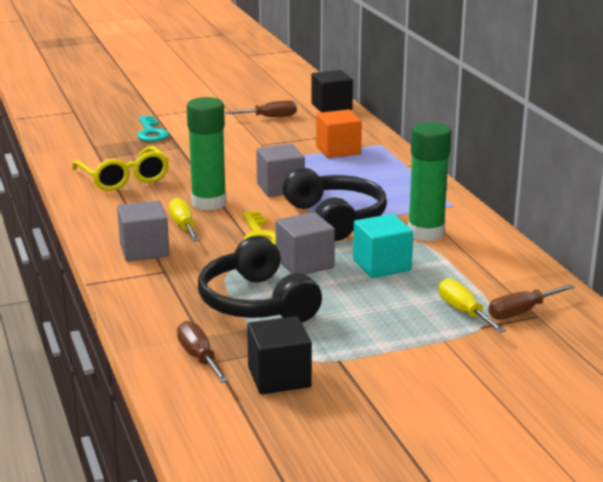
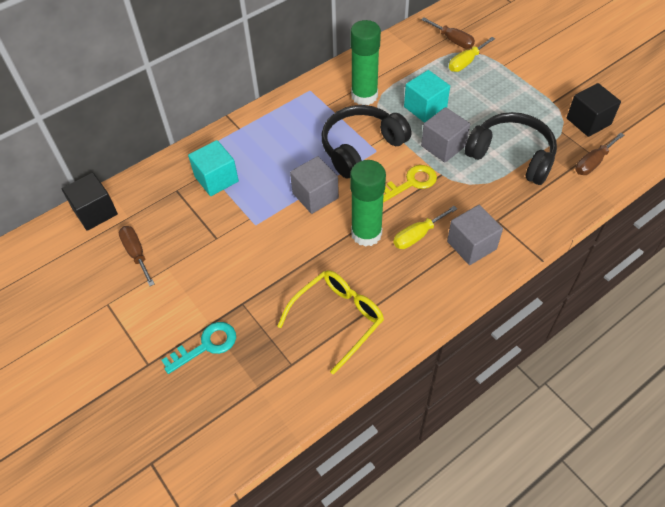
camera: 105 degrees left, 30 degrees up
(256, 303) = (512, 155): black headphones -> black headphones turned 105 degrees counterclockwise
(338, 150) = (216, 179): orange cube -> turquoise cube

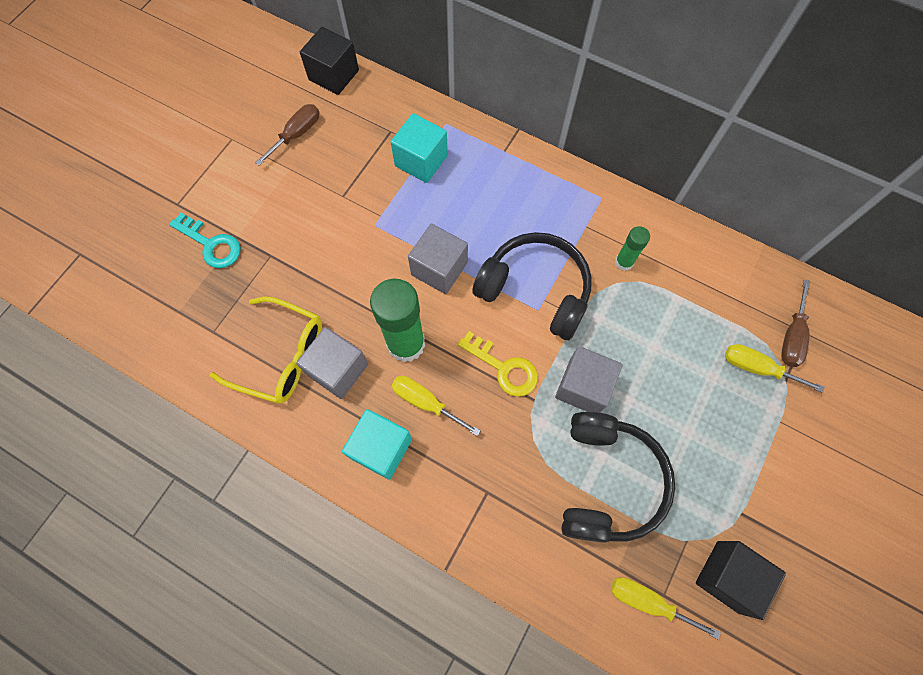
camera: 65 degrees right, 15 degrees up
(364, 96) = (624, 262): green glue stick -> green glue stick, size x0.51
(425, 108) = (640, 342): turquoise cube -> turquoise cube (381, 448)
(471, 245) = (435, 472): grey cube -> grey cube (338, 369)
(593, 162) = (647, 601): brown screwdriver -> yellow screwdriver

